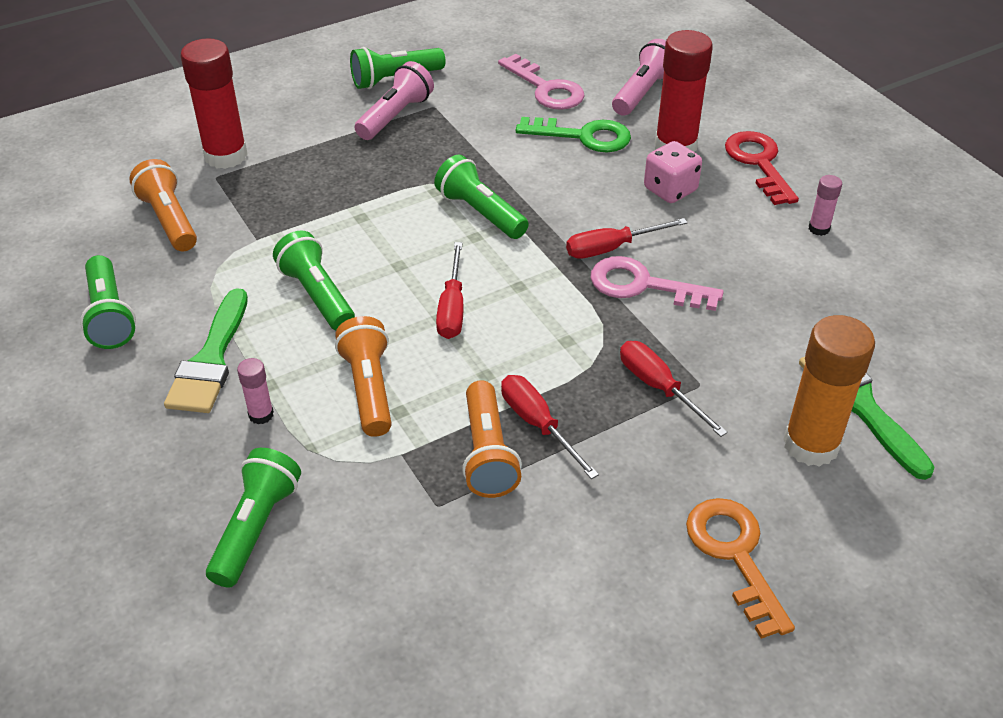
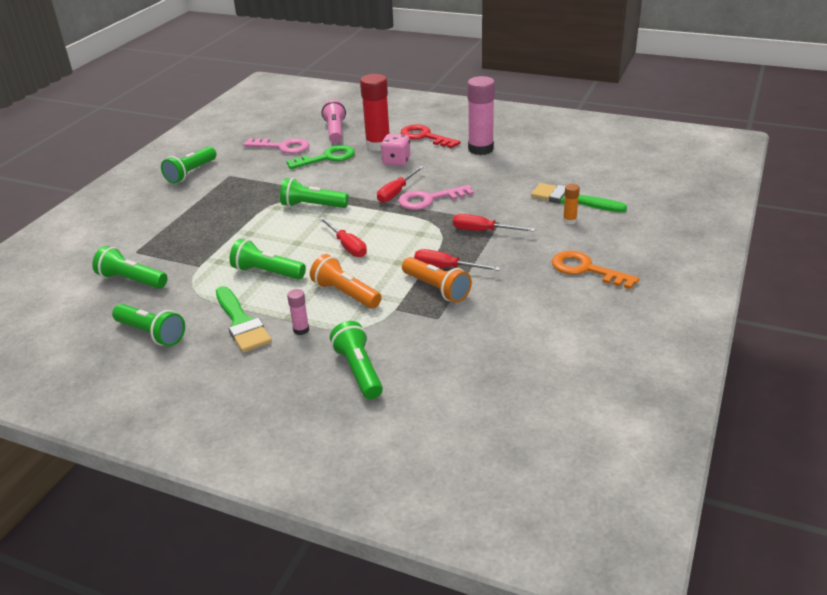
camera: 35 degrees left, 10 degrees down
(169, 220) = (132, 280): orange flashlight -> green flashlight
(226, 156) = (129, 241): red glue stick -> none
(395, 116) = (212, 187): pink flashlight -> none
(811, 445) = (569, 221): orange glue stick -> orange glue stick, size x0.46
(819, 228) = (480, 149): pink glue stick -> pink glue stick, size x2.17

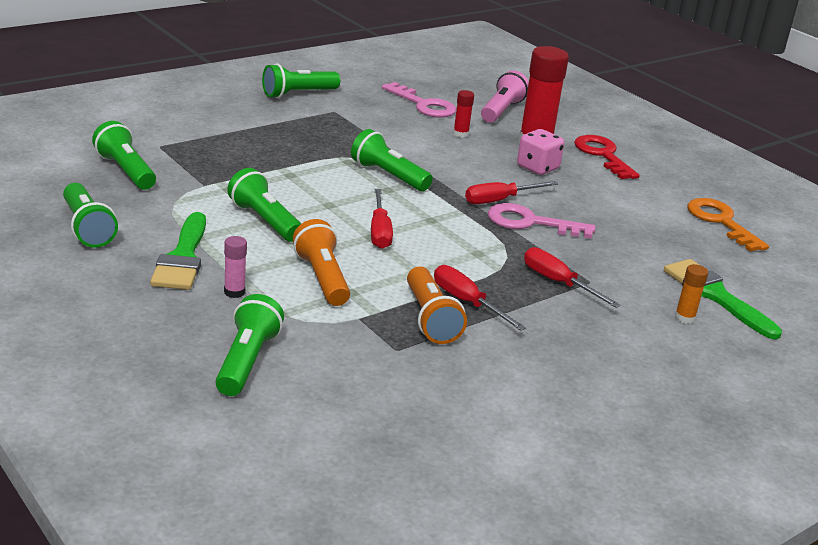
camera: 25 degrees right, 5 degrees down
(327, 158) = (460, 134): green key -> red glue stick
(480, 149) = (658, 194): pink glue stick -> none
(586, 269) = (642, 381): orange key -> orange key (721, 222)

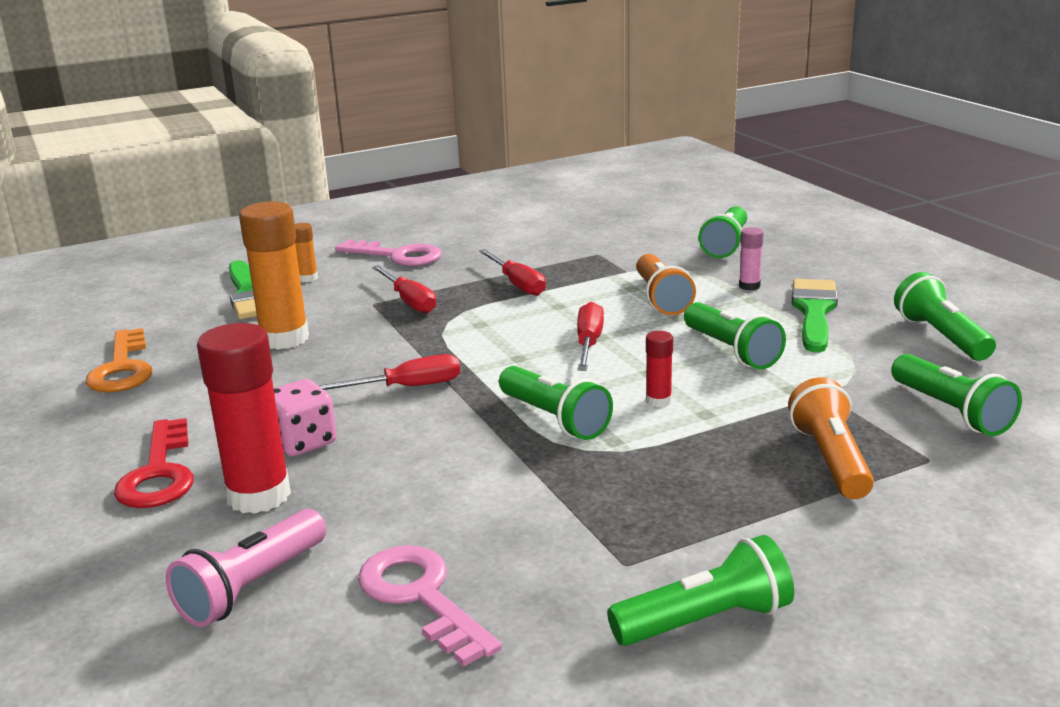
camera: 165 degrees left, 5 degrees down
(430, 319) = (559, 272): orange flashlight -> orange flashlight (830, 459)
(460, 134) = (388, 511): red glue stick -> red glue stick (658, 401)
(530, 223) = (387, 359): pink key -> pink key (397, 256)
(629, 244) = (284, 339): none -> orange glue stick

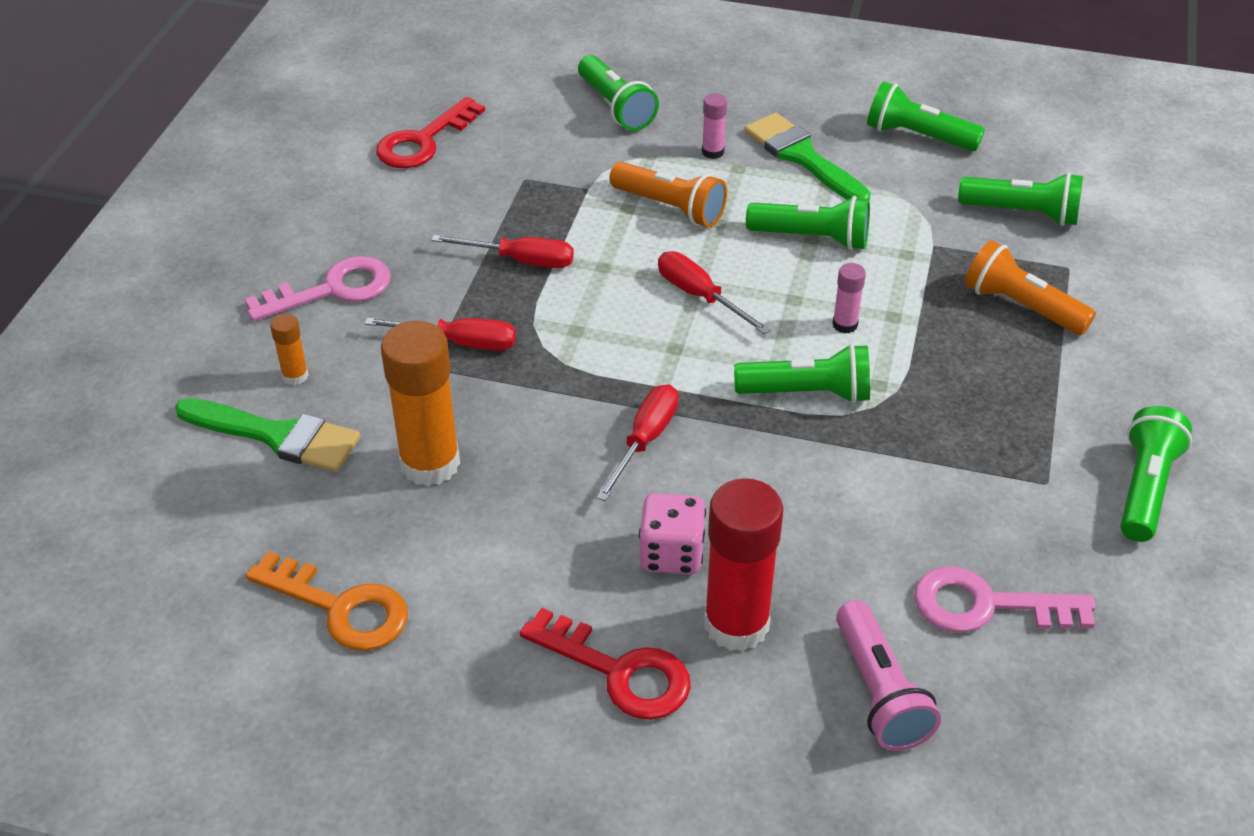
camera: 50 degrees left, 20 degrees up
(575, 220) = (423, 141): none -> red key
(658, 401) = (845, 325): red glue stick -> pink glue stick

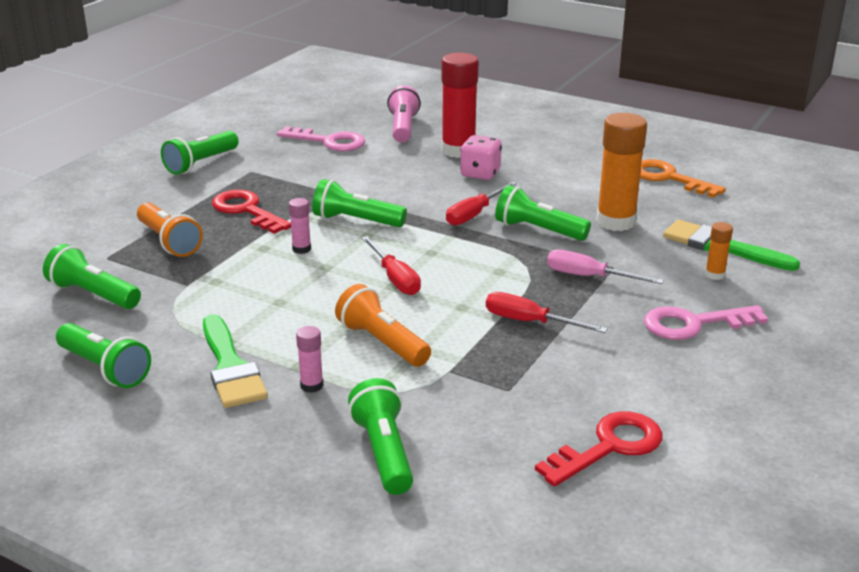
camera: 165 degrees left, 15 degrees down
(460, 343) = (589, 277): red screwdriver -> pink screwdriver
(619, 671) = (524, 145): red key -> red key (247, 211)
(812, 238) = (278, 303): green flashlight -> green flashlight (538, 230)

